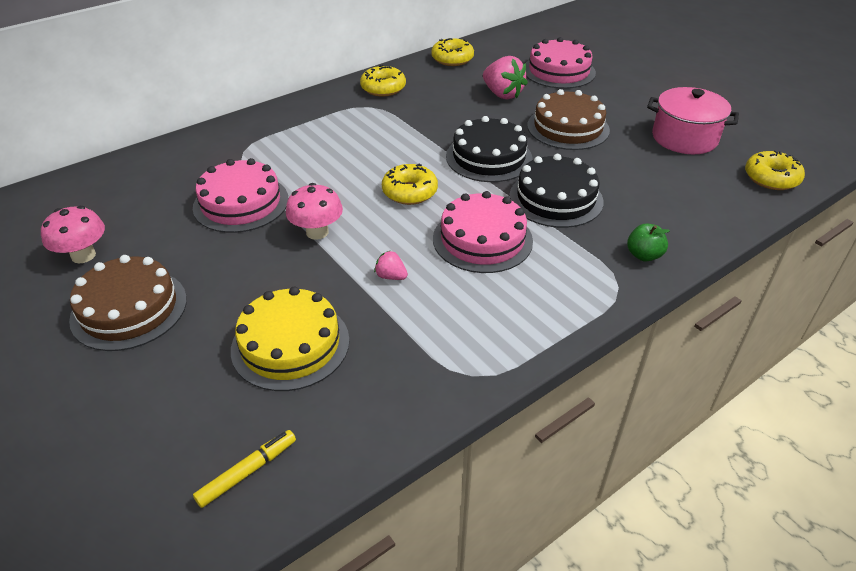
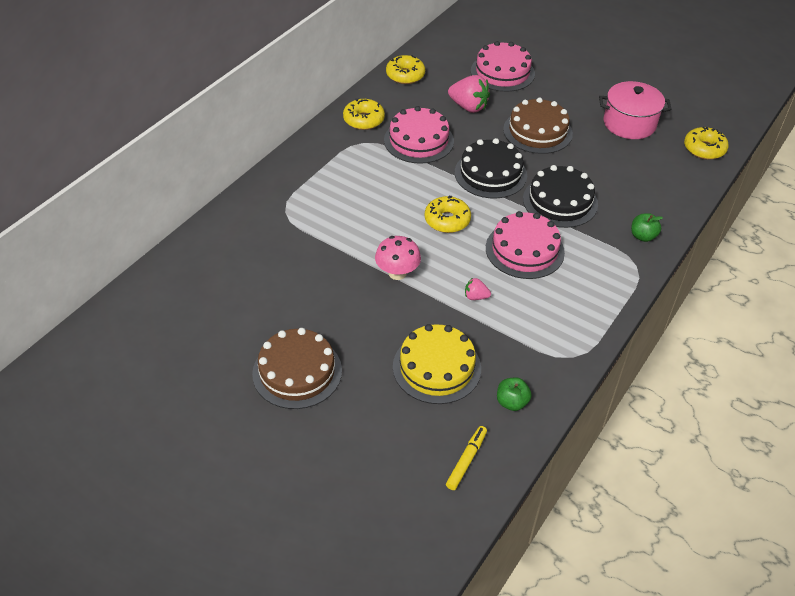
camera: 20 degrees left, 5 degrees up
(83, 255) = (224, 338): pink mushroom -> none
(241, 203) = (318, 261): pink cake -> pink cake (418, 140)
(356, 412) = (511, 402): none -> green apple

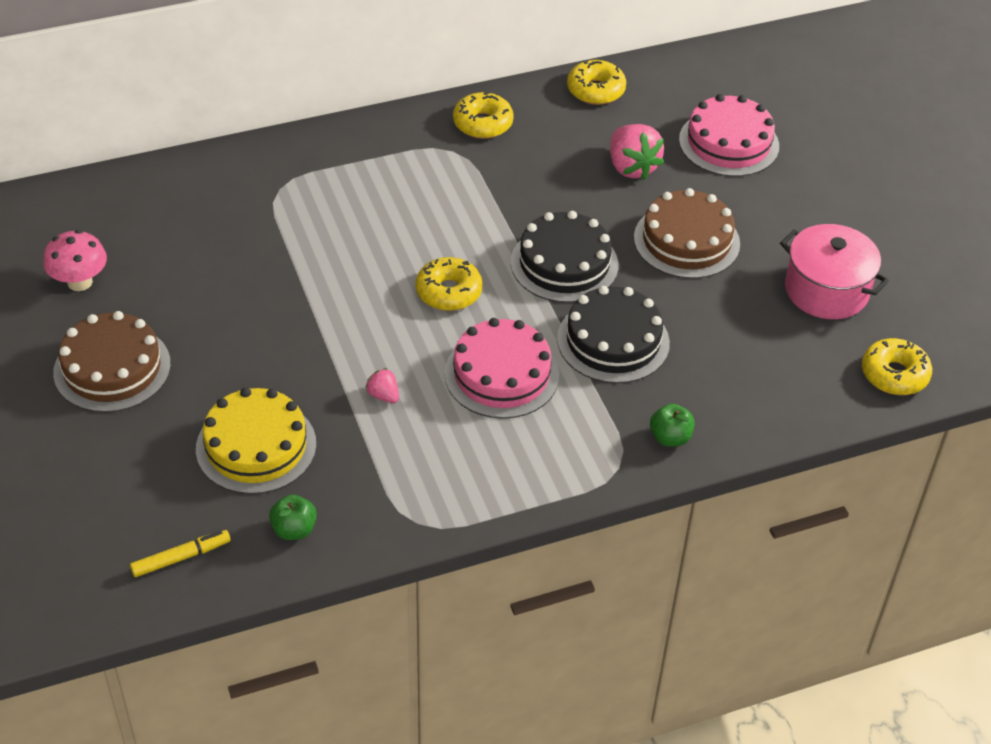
camera: 35 degrees right, 0 degrees up
(397, 273) = (326, 322): pink mushroom -> pink mushroom (80, 282)
(418, 140) = (521, 180): pink cake -> none

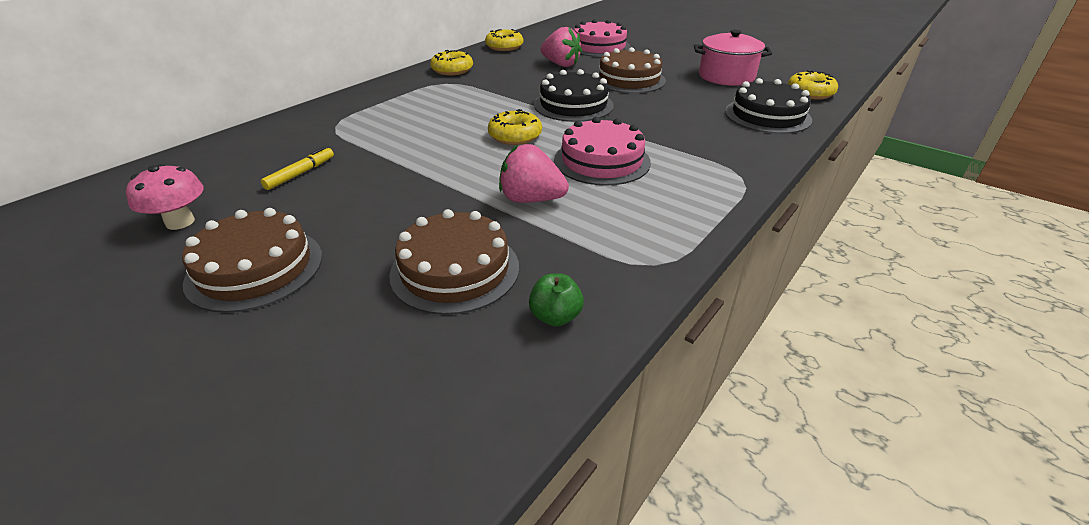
camera: 30 degrees left, 10 degrees down
(181, 558) = (460, 398): yellow marker -> yellow marker (300, 173)
(256, 446) = (455, 270): yellow cake -> brown cake
(383, 395) = (531, 199): pink strawberry -> pink strawberry, size x1.98
(613, 341) = (648, 125): black cake -> black cake (767, 115)
(670, 438) = (747, 153): green apple -> none

